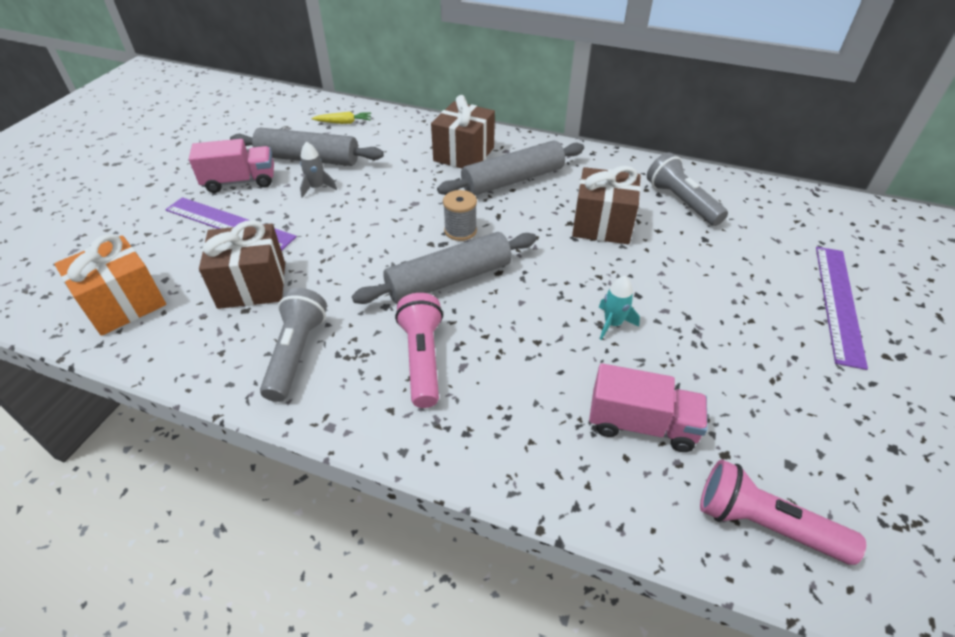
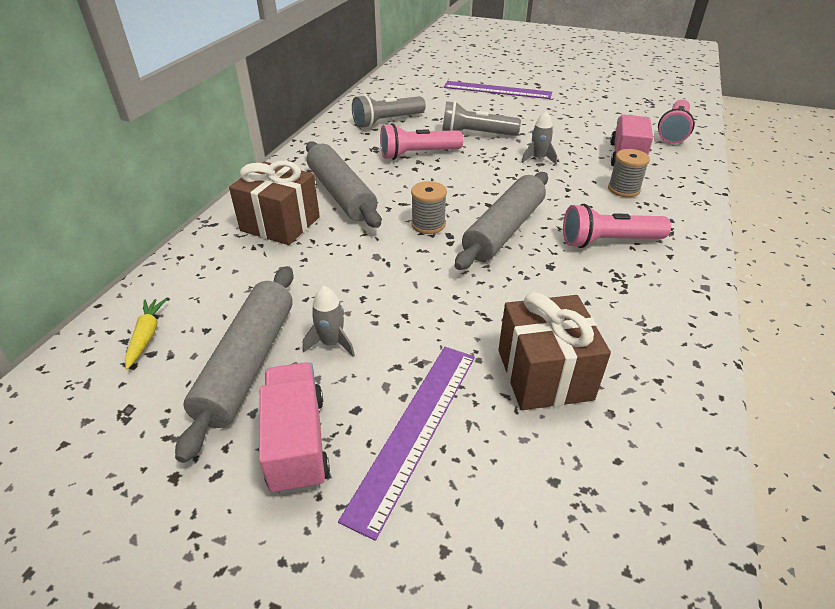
camera: 90 degrees left, 5 degrees down
(124, 304) = (619, 519): orange gift -> none
(296, 353) = (635, 319): grey flashlight -> grey flashlight (475, 134)
(449, 279) = (504, 230): grey rolling pin -> grey rolling pin turned 60 degrees clockwise
(541, 398) = (623, 189): none -> grey spool
(602, 224) = (418, 154): brown gift -> pink flashlight
(613, 323) = (538, 159): turquoise rocket -> grey rocket

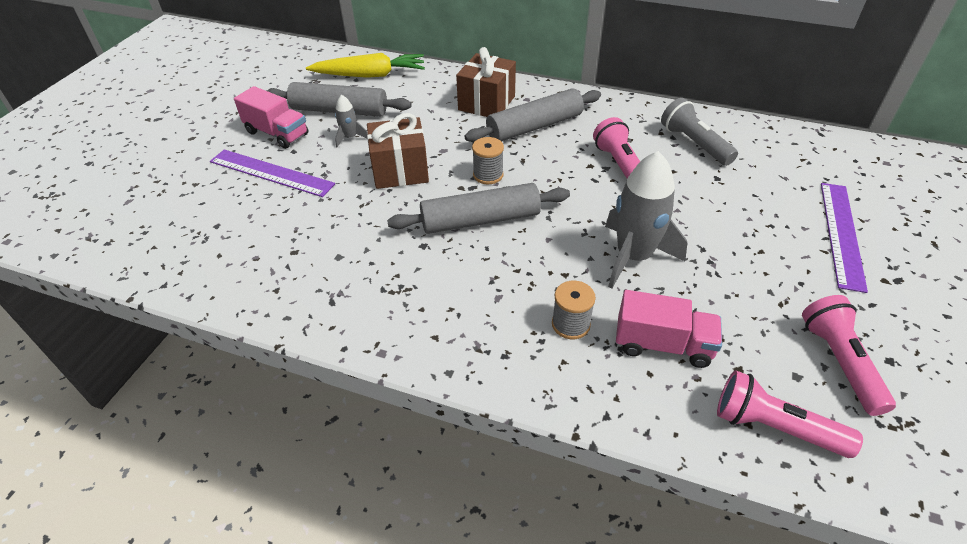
camera: 90 degrees right, 5 degrees up
(146, 336) = (370, 75): yellow carrot -> yellow carrot, size x2.07
(297, 442) = (277, 133): pink truck -> pink truck turned 45 degrees clockwise
(475, 134) = (684, 208): grey flashlight -> none
(504, 230) = (480, 220): grey rolling pin -> grey rolling pin turned 45 degrees counterclockwise
(538, 159) = (633, 257): grey rocket -> grey rocket, size x2.13
(544, 374) = (298, 229): brown gift -> brown gift (400, 171)
(608, 241) = (460, 291): pink flashlight -> pink flashlight (839, 362)

